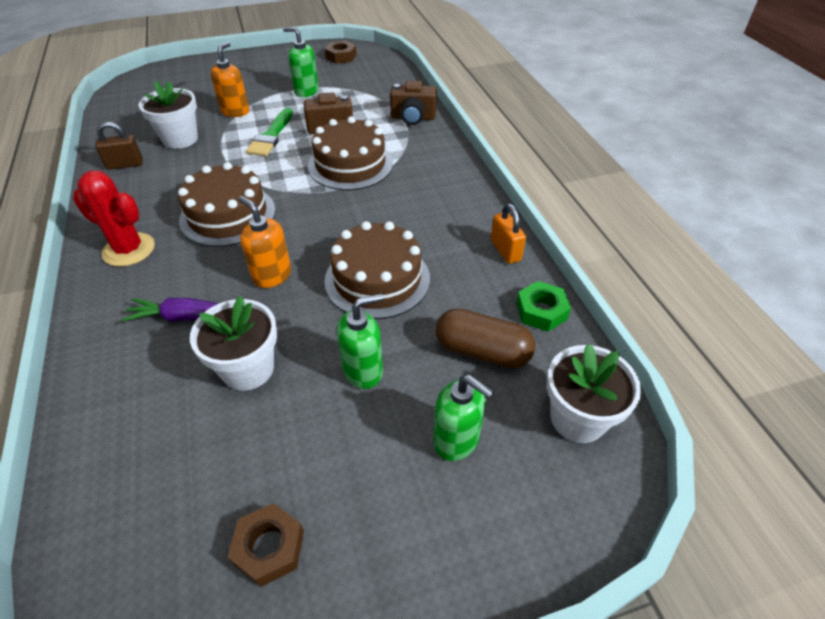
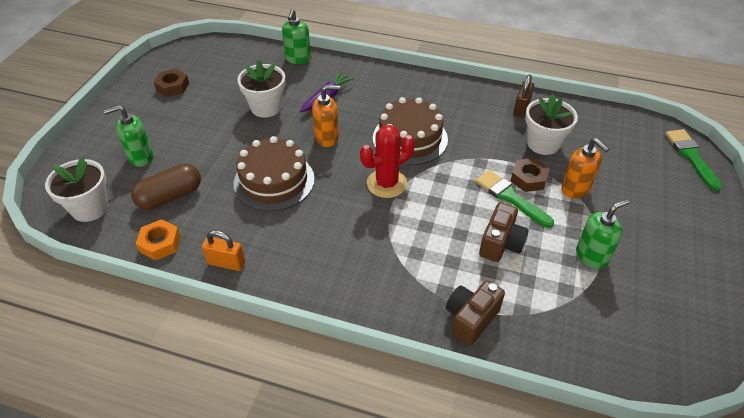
camera: 125 degrees right, 0 degrees up
(129, 250) = (410, 91): red cactus -> red cactus (386, 183)
(152, 76) = (691, 156): none -> green brush
(341, 56) = (680, 331): brown nut -> brown nut (528, 179)
(350, 164) = (421, 228): brown cake -> none
(363, 371) = (216, 145): green soap dispenser -> green soap dispenser (298, 59)
(541, 311) = (160, 243): green nut -> orange nut

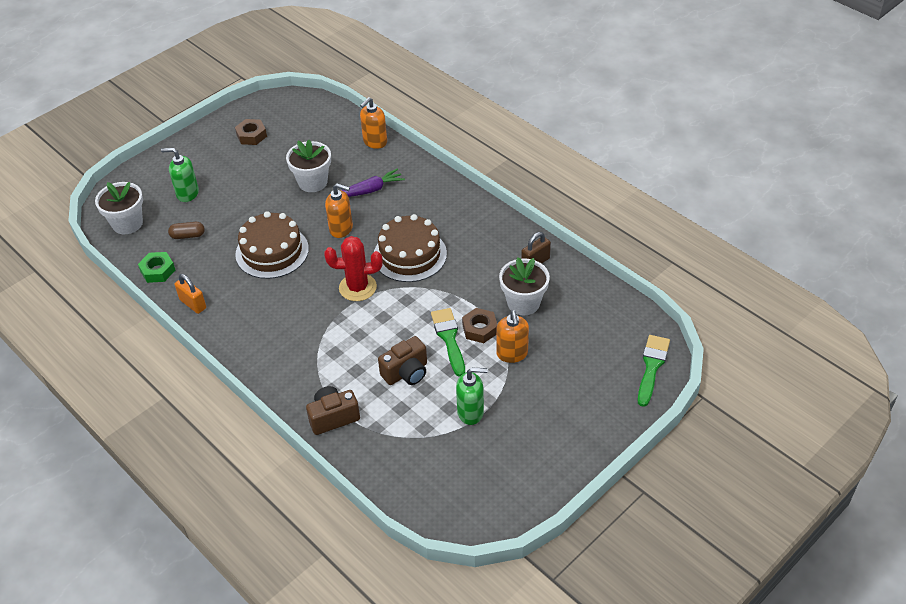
camera: 30 degrees right, 0 degrees up
(160, 243) = (158, 271): orange nut -> green nut
(170, 197) = (188, 236): brown capsule -> brown capsule, size x0.60
(298, 59) = (375, 142): green soap dispenser -> orange soap dispenser

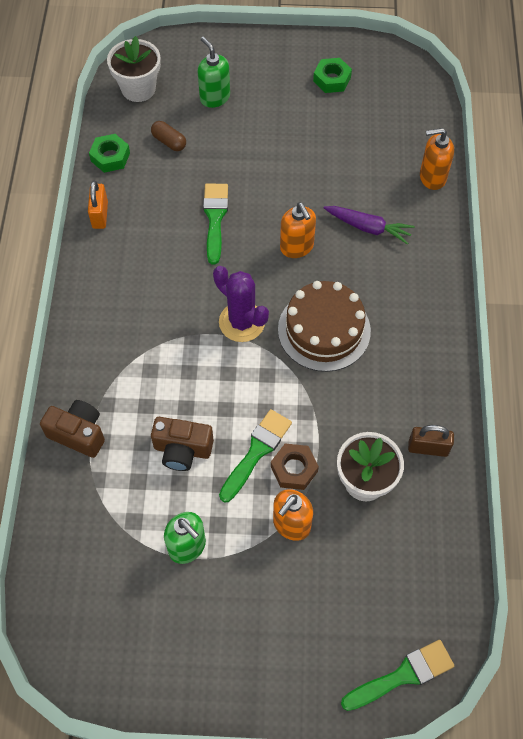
camera: 45 degrees right, 15 degrees up
(251, 135) = (332, 79): brown nut -> green nut
(272, 251) = (215, 218): brown cake -> green brush
(313, 182) = (328, 175): white flower pot -> none
(357, 287) = (242, 322): red cactus -> purple cactus

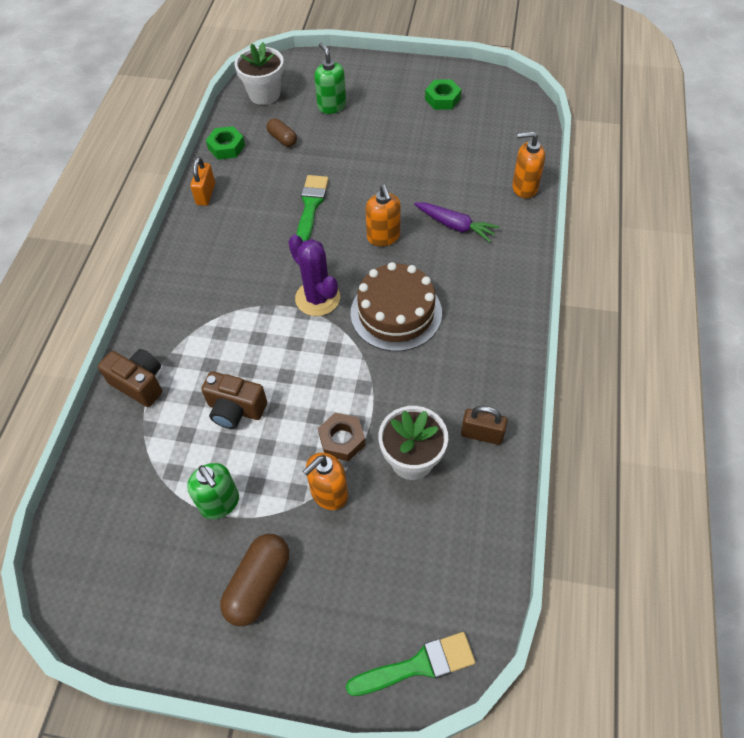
camera: 10 degrees right, 5 degrees down
(241, 620) = (258, 584): none -> brown capsule
(256, 452) = (308, 419): green brush -> none

